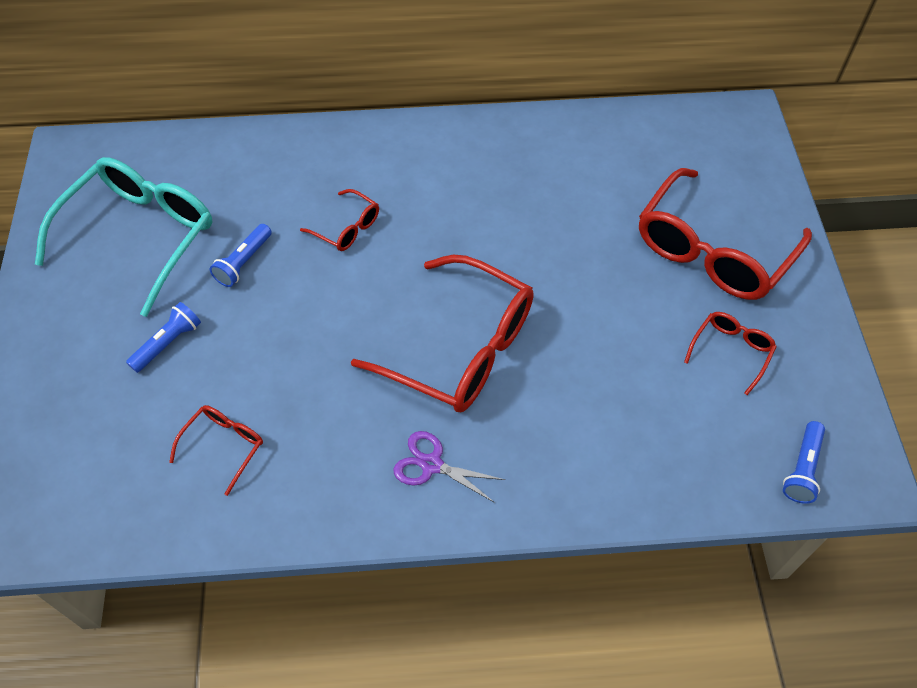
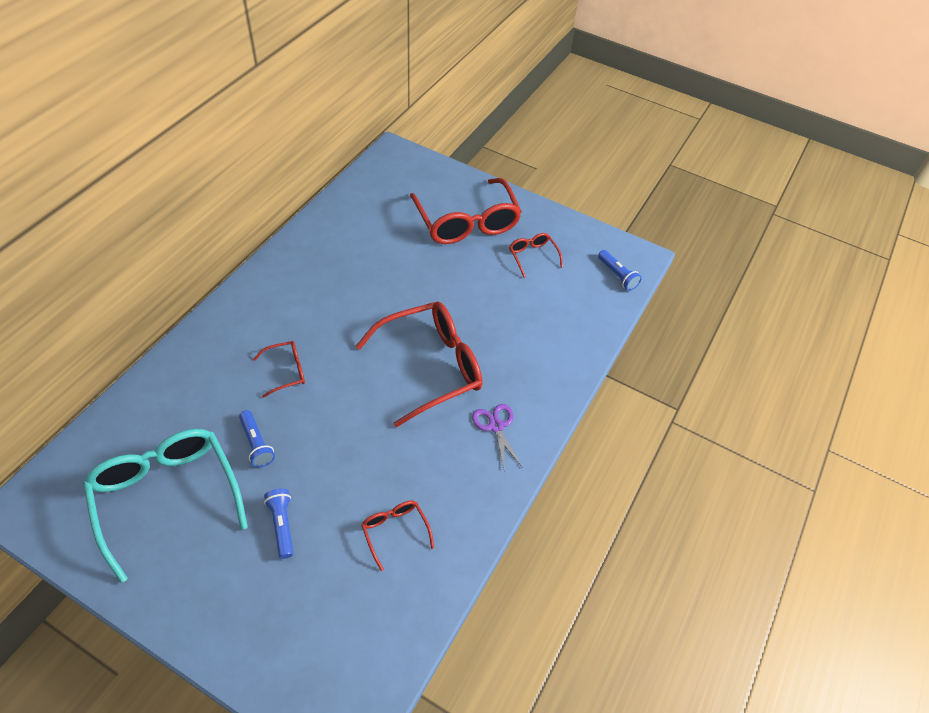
camera: 60 degrees left, 5 degrees down
(432, 464) = (496, 426): purple scissors -> purple scissors turned 105 degrees clockwise

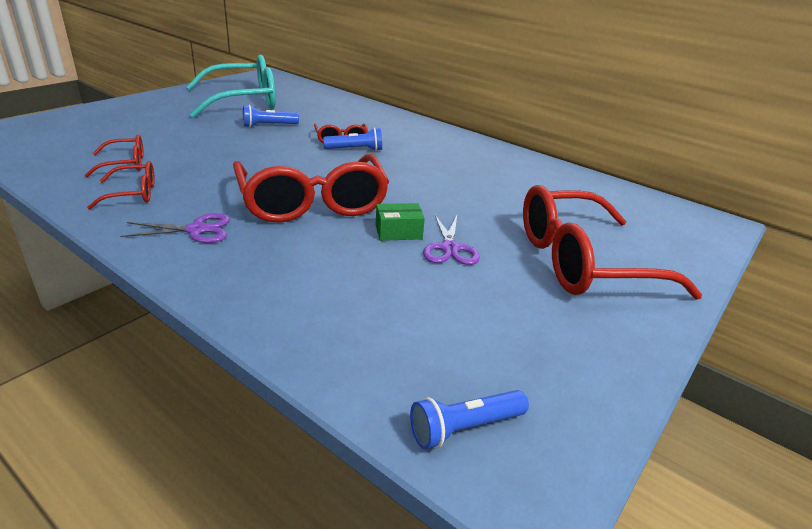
camera: 100 degrees right, 20 degrees down
(282, 525) = (182, 128): blue flashlight -> blue flashlight (355, 149)
(459, 311) = (398, 232): none -> green box
(472, 283) = (449, 248): none -> purple scissors
(533, 257) = (512, 315): red glasses -> red glasses (133, 194)

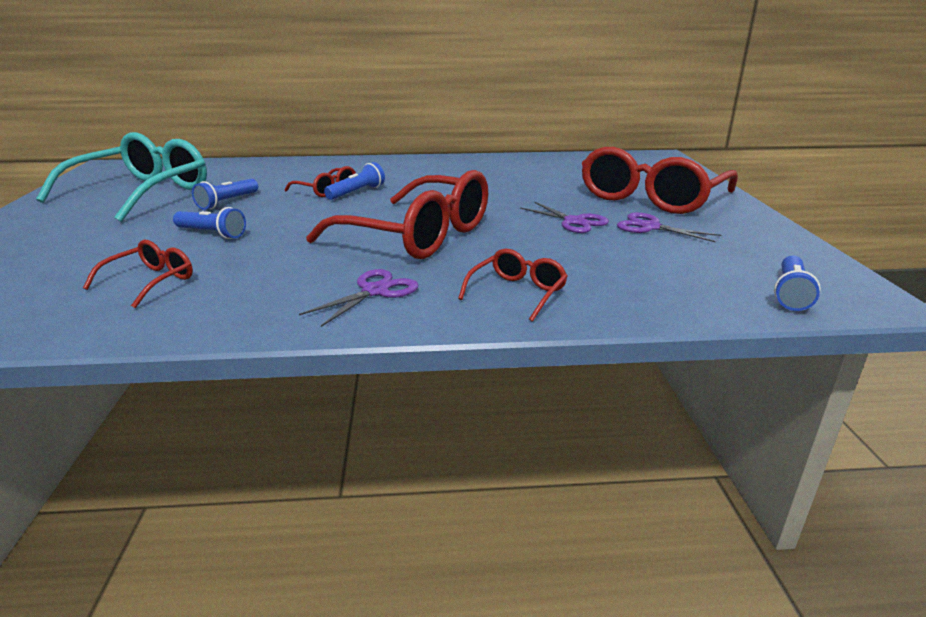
camera: 40 degrees left, 5 degrees down
(133, 194) = (233, 297): red glasses -> red glasses (517, 293)
(214, 145) = (212, 233): none -> blue flashlight
(398, 232) = (522, 227): green box -> none
(504, 288) = (650, 227): none -> purple scissors

